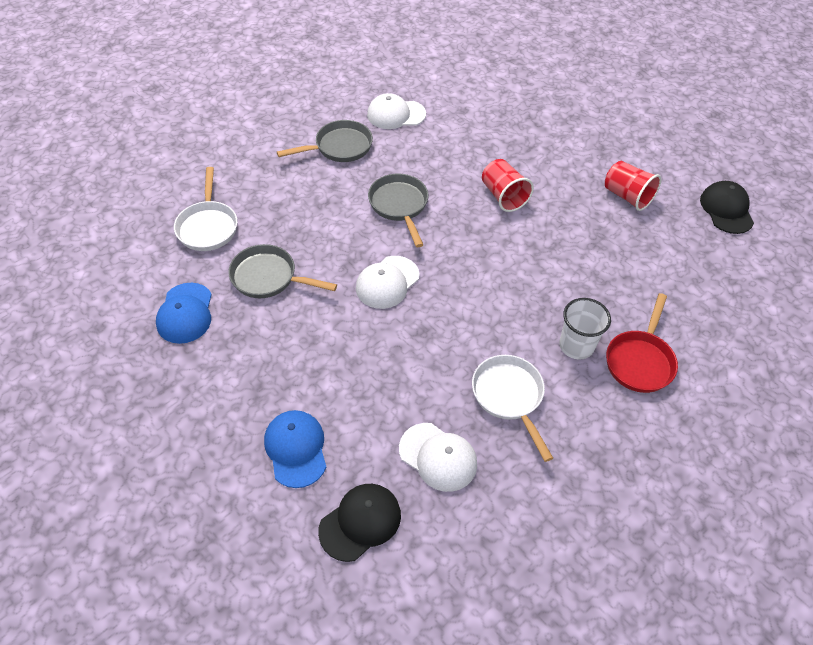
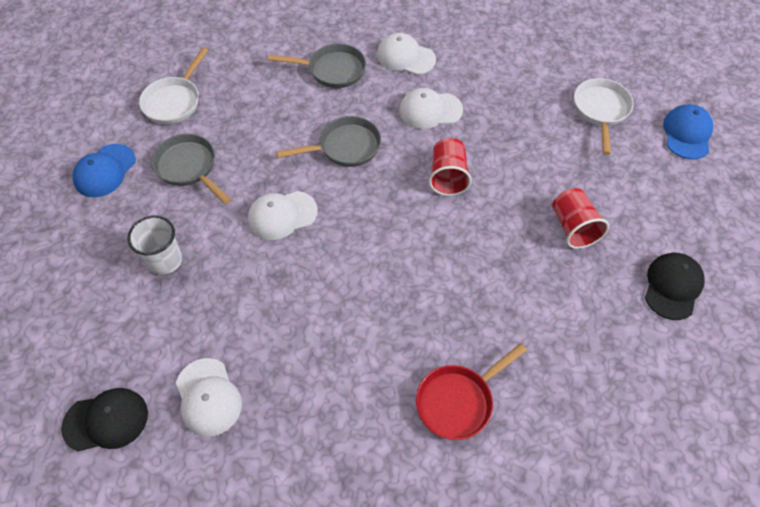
camera: 30 degrees right, 5 degrees up
(296, 449) = (103, 330): blue cap -> blue cap (687, 134)
(399, 206) = (345, 147): grey pan -> grey pan turned 60 degrees clockwise
(449, 149) = (430, 110): none -> white cap
(509, 397) = (309, 374): white pan -> white pan (600, 111)
(576, 345) = (407, 355): white cup -> white cup (165, 260)

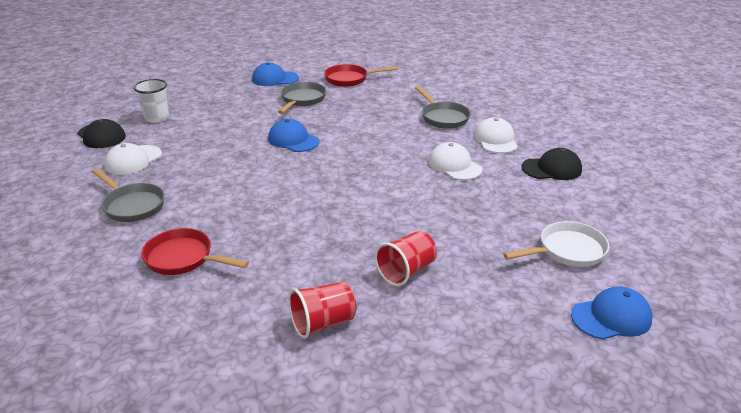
camera: 60 degrees right, 25 degrees down
(165, 260) = (224, 116): white cup -> white cup (157, 118)
(174, 101) = (350, 79): white pan -> red pan
(282, 215) = (293, 140): white cap -> blue cap
(345, 147) = (377, 143): grey pan -> grey pan (132, 205)
(448, 177) = (395, 192): red cup -> red cup (323, 323)
(672, 286) = (393, 355): black cap -> black cap (552, 169)

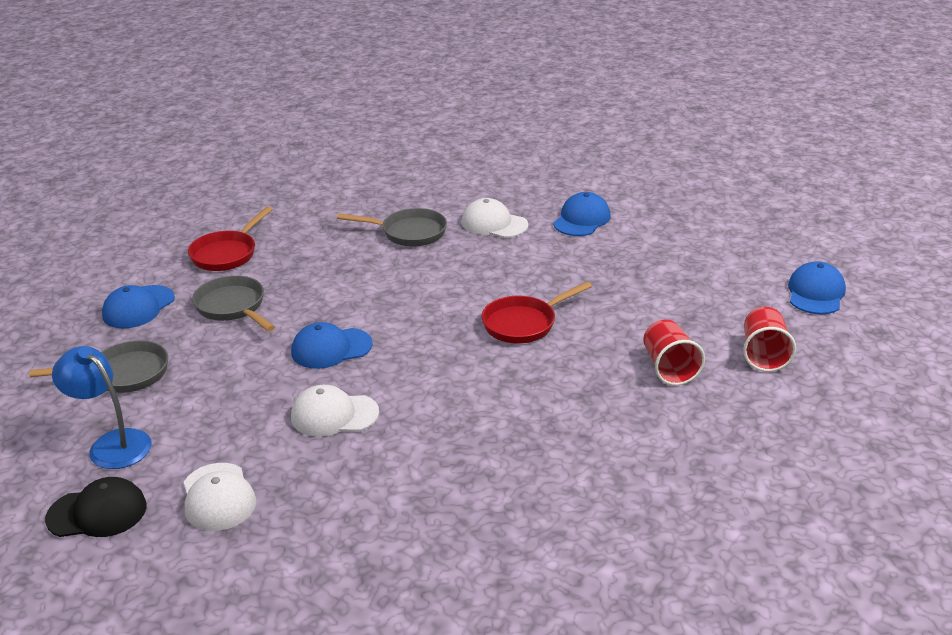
camera: 55 degrees left, 0 degrees up
(132, 205) = (343, 526): grey pan -> grey pan (123, 374)
(157, 118) = (112, 444): white cup -> blue lamp
(183, 258) = (511, 511): red pan -> red pan (524, 323)
(323, 323) = (707, 447): red cup -> red cup (764, 355)
(454, 165) = (515, 267): white cap -> white cap (334, 415)
(552, 169) = (582, 219): black cap -> blue cap
(567, 251) = (715, 272): white pan -> none

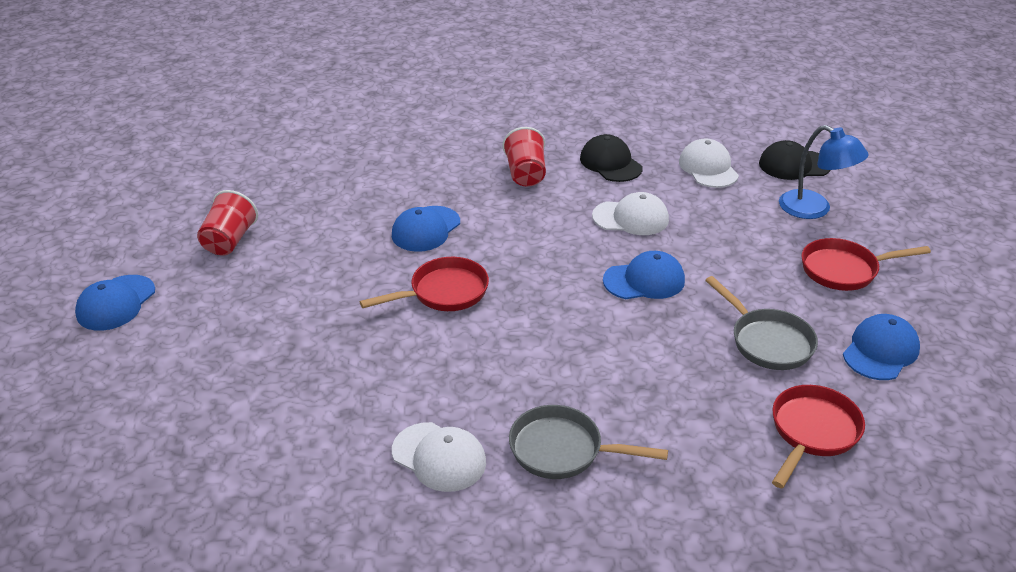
camera: 175 degrees left, 5 degrees up
(123, 374) = (844, 270): grey pan -> red pan
(349, 494) = (610, 163): none -> black cap
(582, 219) = (312, 453): blue cap -> blue cap (426, 229)
(669, 368) = (324, 235): red cup -> red cup (525, 174)

